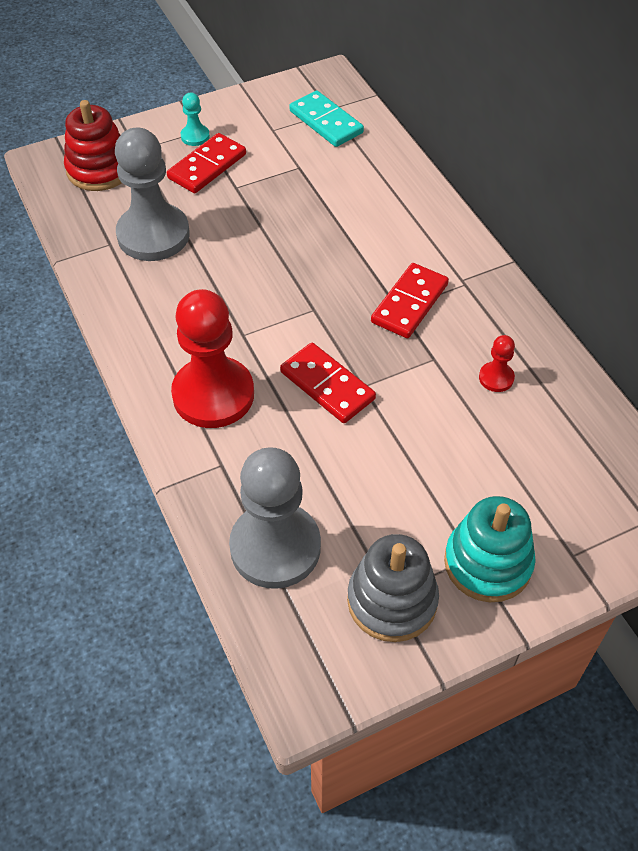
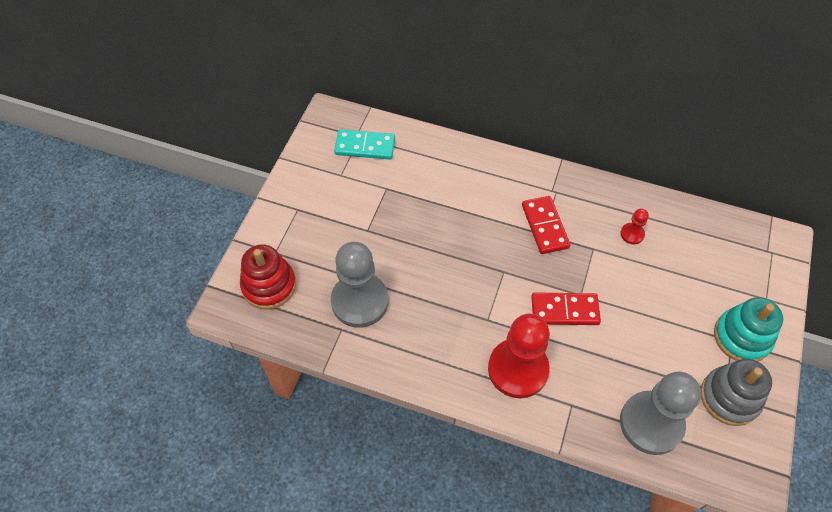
camera: 45 degrees left, 5 degrees up
(195, 136) = (300, 215): turquoise pawn -> none
(207, 166) = (333, 230): red domino -> none

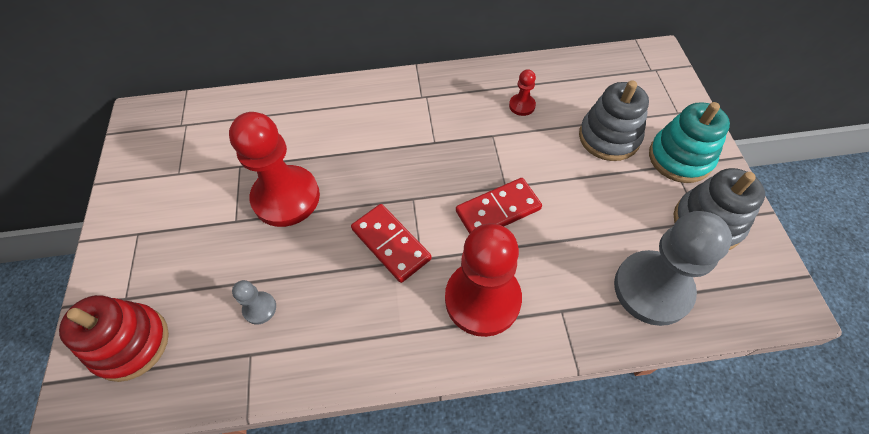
camera: 25 degrees left, 0 degrees up
(360, 301) = (259, 308): grey pawn -> grey pawn, size x0.43
(365, 146) = (196, 132): turquoise domino -> none
(410, 229) = (286, 197): none -> red pawn
(545, 226) = (432, 134): red domino -> red domino (391, 244)
(690, 293) = (609, 137): none -> grey stacking toy

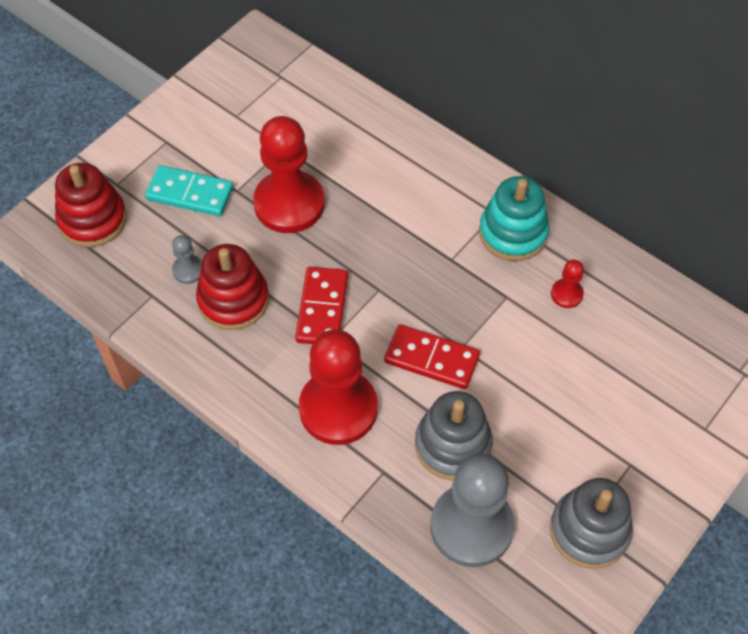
camera: 45 degrees right, 0 degrees up
(199, 253) = (190, 193): none -> turquoise domino
(320, 297) = (233, 300): none -> red stacking toy
(609, 137) = (606, 390): grey stacking toy -> grey stacking toy (453, 445)
(680, 158) = (645, 464): turquoise stacking toy -> turquoise stacking toy (513, 233)

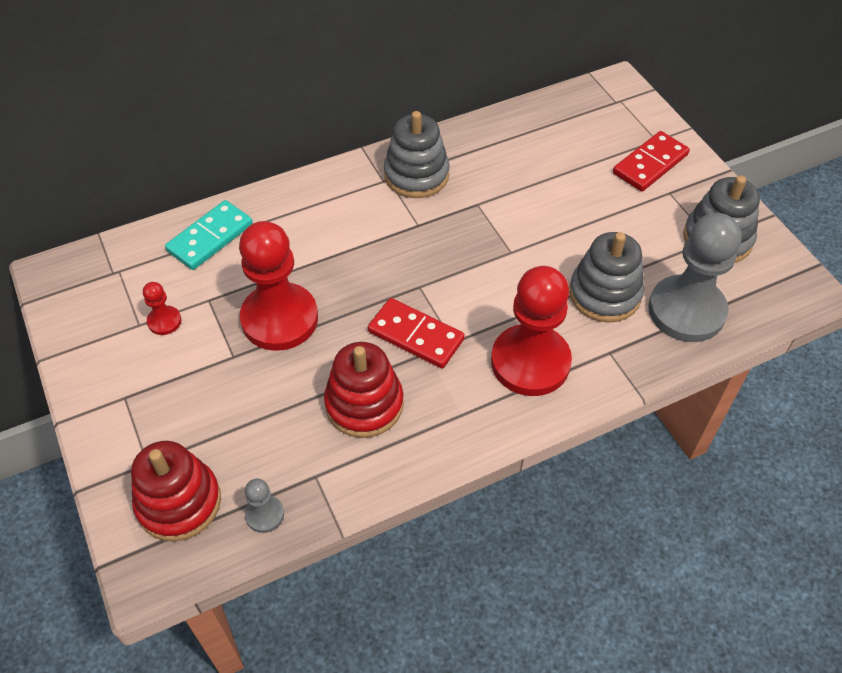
camera: 65 degrees left, 5 degrees down
(188, 270) = (304, 431): grey pawn -> grey pawn (265, 514)
(190, 193) = (208, 398): turquoise domino -> turquoise domino (210, 237)
(431, 359) = (512, 276): red domino -> red domino (650, 164)
(513, 233) = (416, 175): turquoise stacking toy -> grey stacking toy
(566, 294) = (496, 167): red pawn -> red pawn (164, 321)

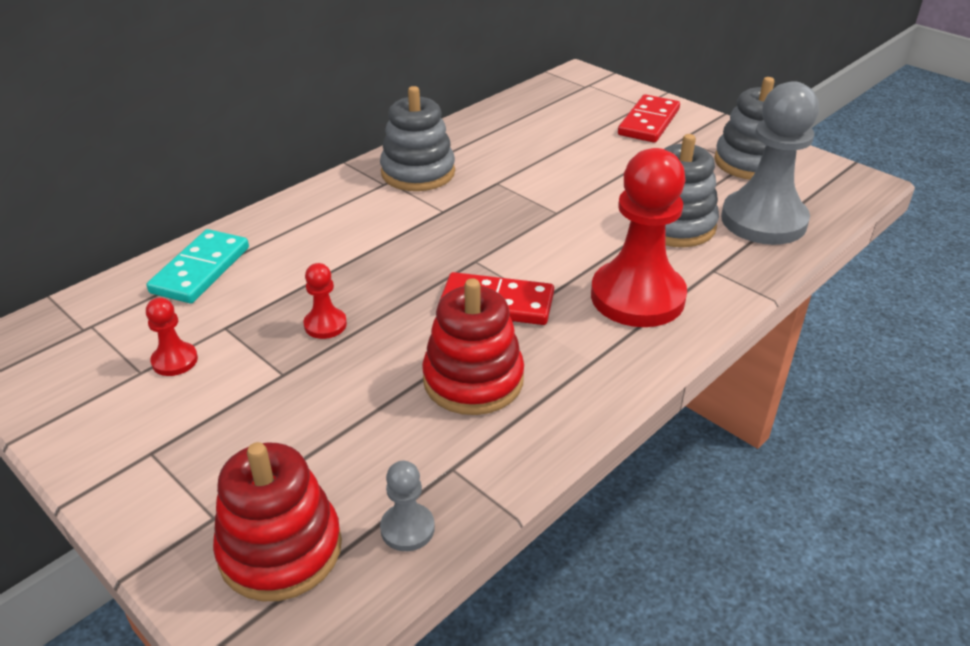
camera: 20 degrees left, 15 degrees down
(280, 319) = (325, 325): red pawn -> red pawn, size x0.43

